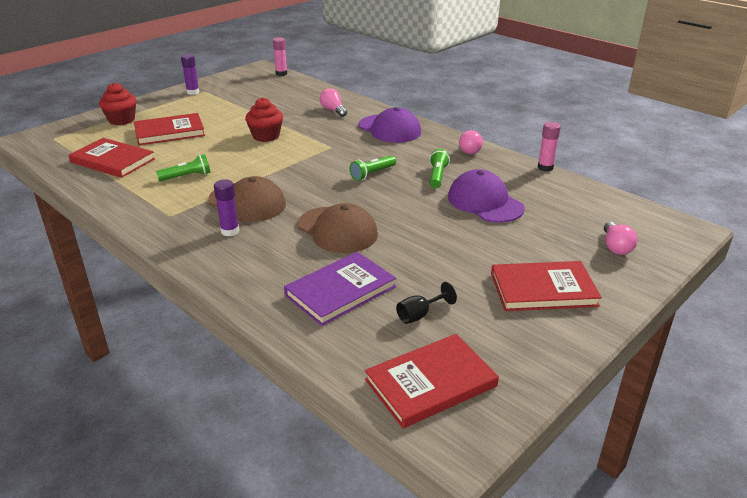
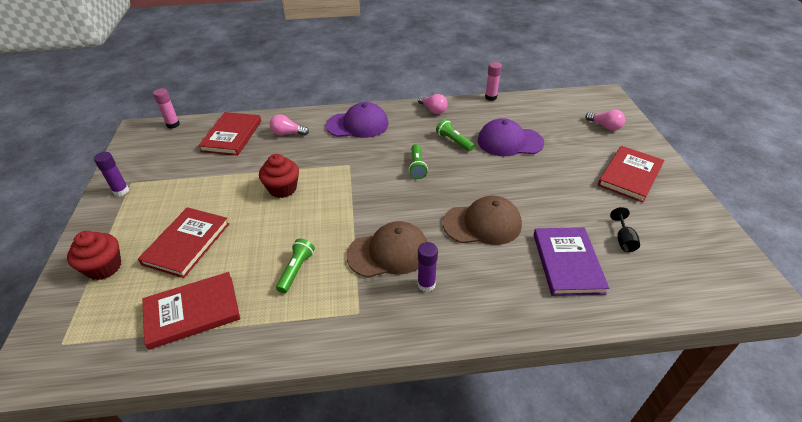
camera: 50 degrees left, 10 degrees up
(431, 383) = (701, 273): red book -> red book (232, 136)

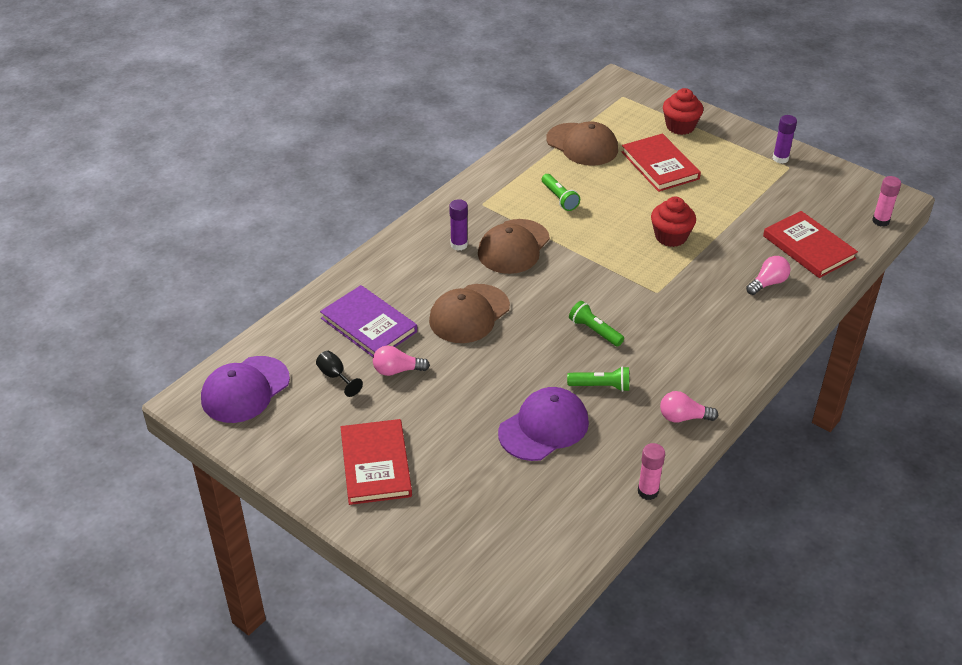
camera: 135 degrees right, 0 degrees up
(192, 312) = (582, 145): red book -> brown cap
(357, 125) = (725, 339): purple cap -> purple cap (245, 390)
(605, 126) = (458, 536): pink light bulb -> pink light bulb (397, 370)

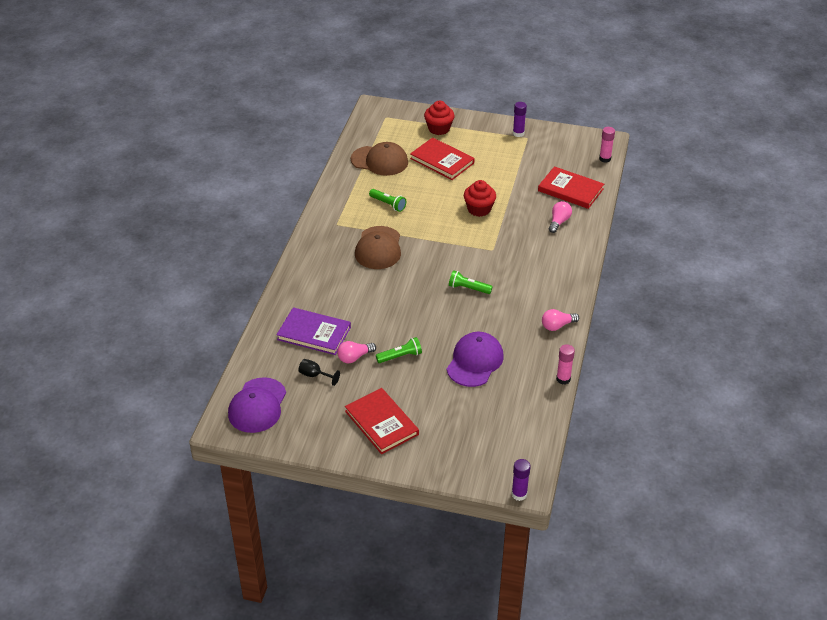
camera: 25 degrees left, 0 degrees up
(459, 245) = (339, 258): purple glue stick -> purple glue stick (519, 494)
(469, 314) = (378, 304): brown cap -> none
(601, 386) = (494, 323): green flashlight -> green flashlight (400, 356)

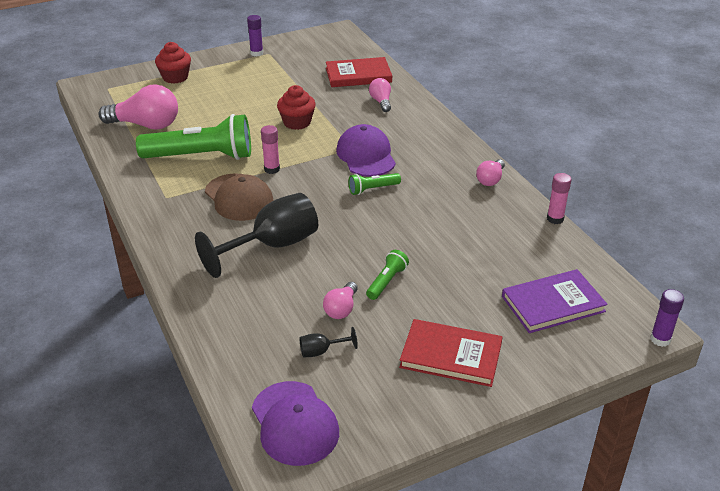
camera: 40 degrees left, 5 degrees down
(314, 333) = (268, 310): purple book -> purple book (553, 304)
(361, 293) = (272, 246): none -> black goblet
(379, 161) = (146, 125): brown cap -> pink light bulb
(388, 204) = (201, 156): green flashlight -> green flashlight, size x2.24
(442, 161) = (211, 100): red book -> none
(475, 361) = (462, 247): purple cap -> purple cap (366, 155)
(605, 159) = (356, 43): pink glue stick -> pink glue stick (272, 169)

